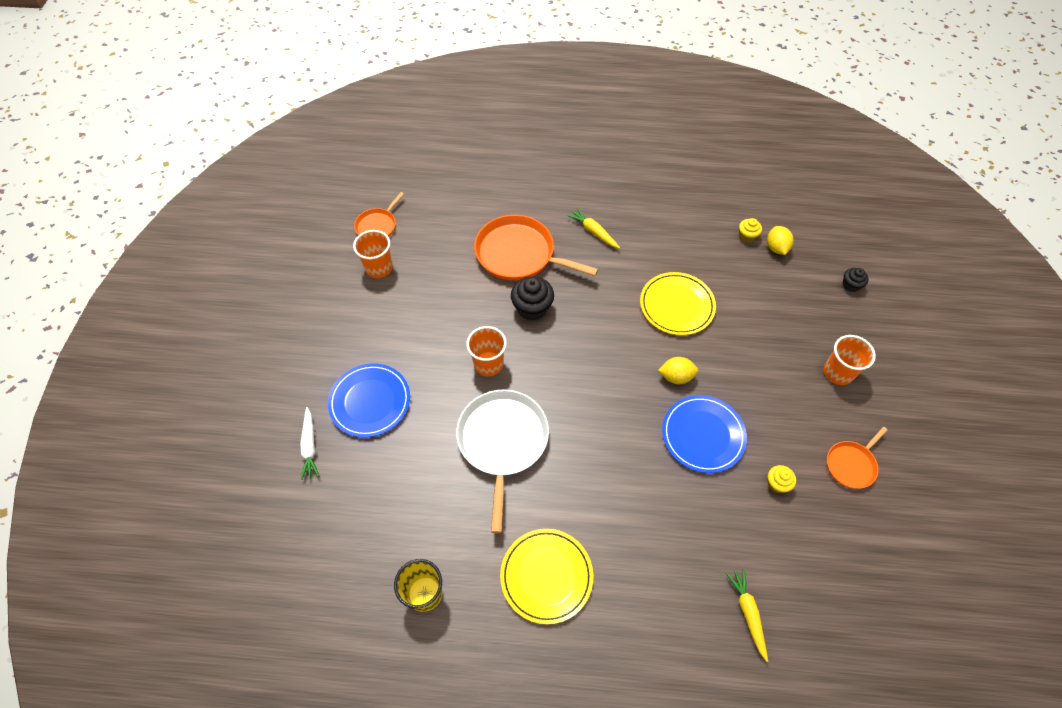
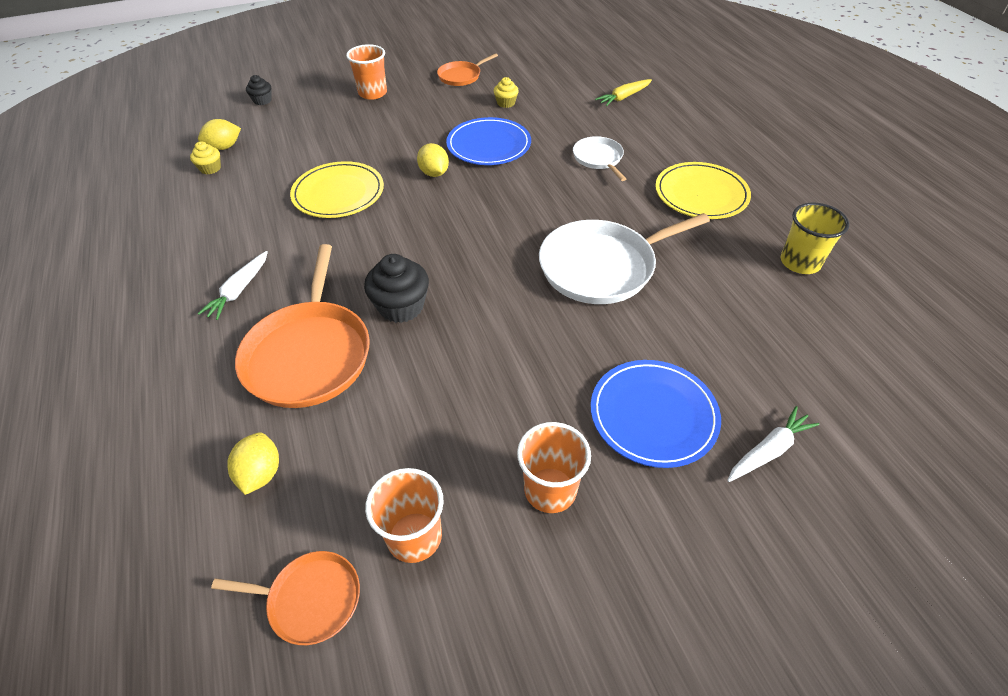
camera: 115 degrees left, 10 degrees down
(452, 220) = (260, 473): none -> yellow lemon
(488, 364) = (512, 316): orange cup -> orange cup (550, 490)
(593, 232) = (239, 290): yellow carrot -> white carrot
(641, 518) = (598, 158): none -> white pan
(851, 464) = (461, 76): orange pan -> orange pan turned 120 degrees clockwise

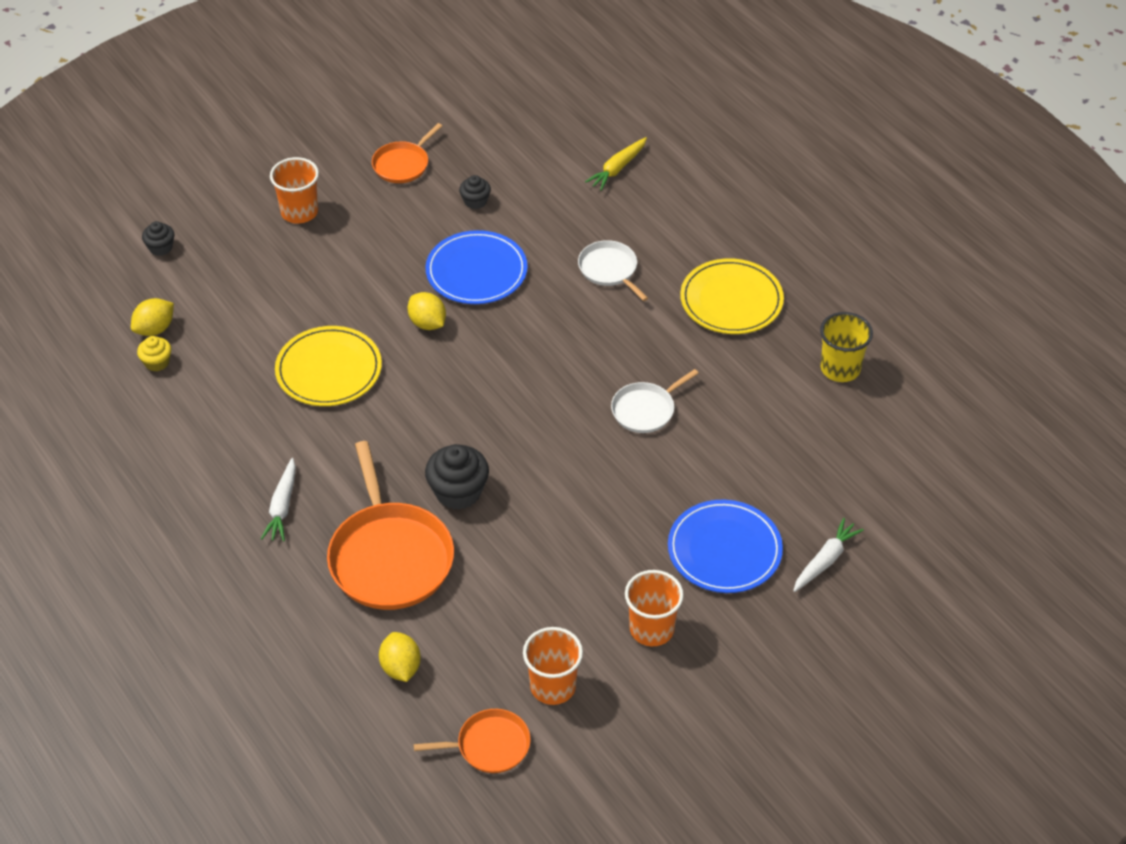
camera: 15 degrees left, 0 degrees up
(506, 103) = (475, 201): yellow cupcake -> black cupcake
(602, 267) = (645, 410): white pan -> white pan, size x0.53

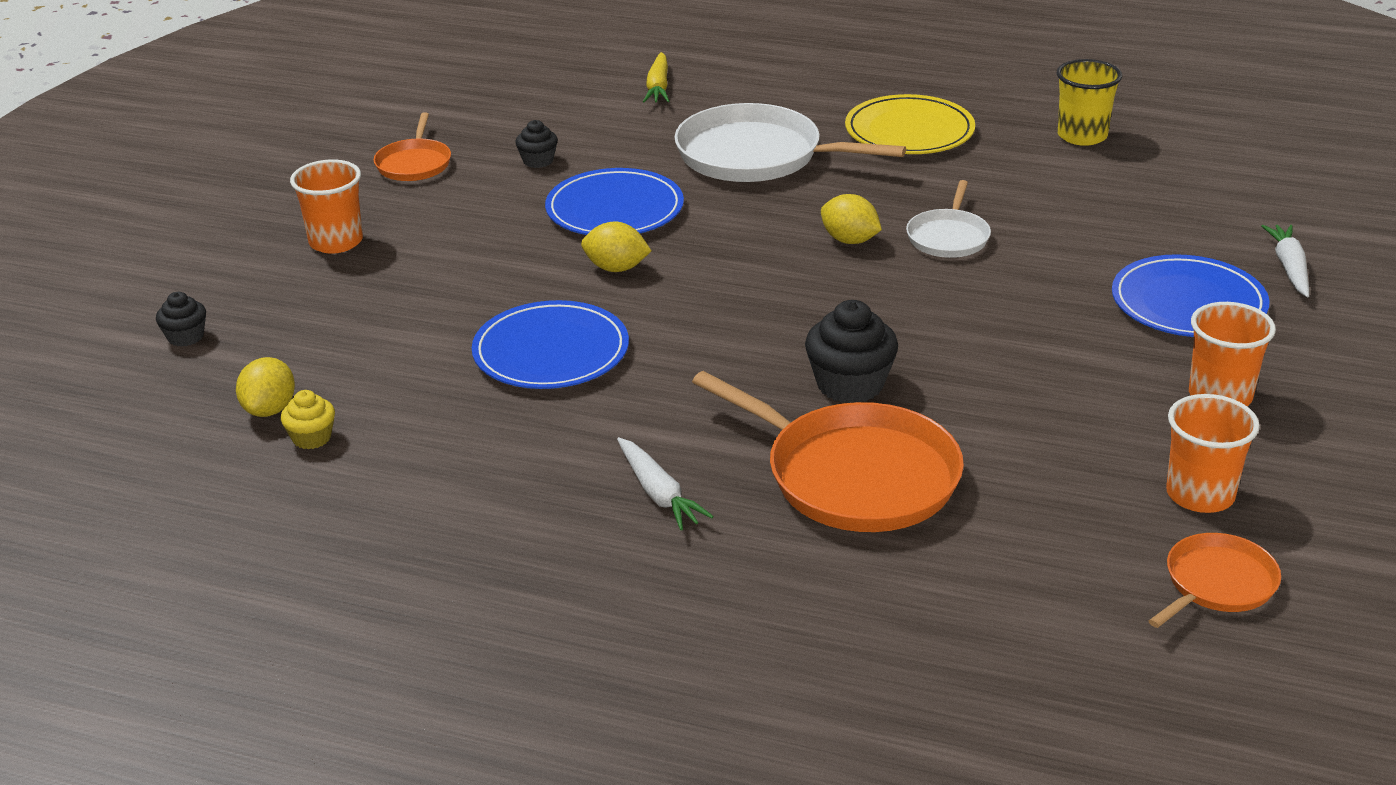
camera: 35 degrees left, 15 degrees down
(329, 370) = (551, 351): yellow plate -> blue plate
(400, 668) = (1013, 568): yellow lemon -> yellow lemon (849, 240)
(609, 270) = (756, 156): white pan -> white pan, size x1.88

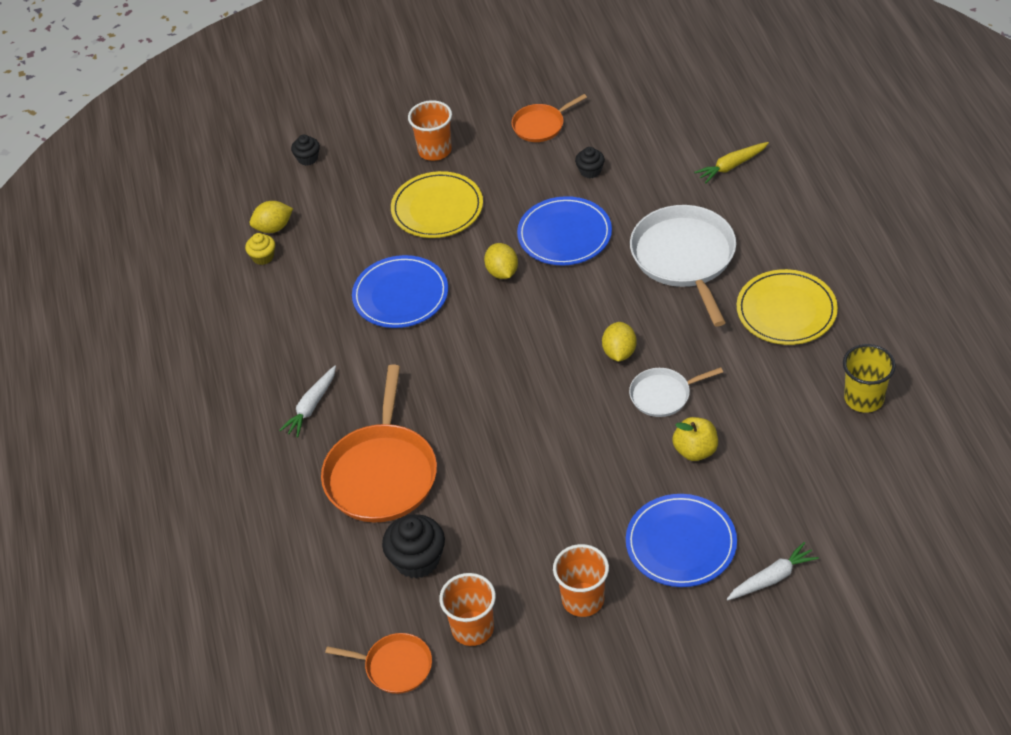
camera: 60 degrees right, 15 degrees up
(439, 274) = (437, 208): none -> yellow plate
(850, 384) = (464, 430): black cupcake -> black cupcake (417, 560)
(1055, 247) = (695, 450): none -> yellow apple

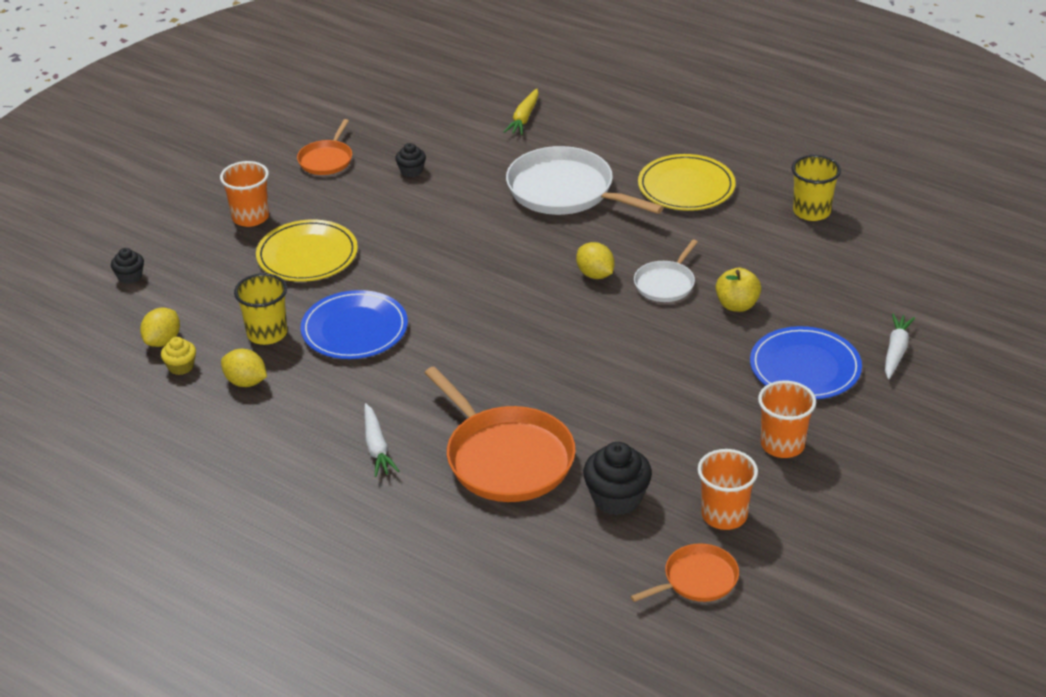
camera: 45 degrees left, 10 degrees down
(342, 262) = (267, 333): none -> yellow cup
(502, 272) = (425, 270): yellow lemon -> yellow lemon (246, 382)
(564, 234) = (446, 221): blue plate -> none

